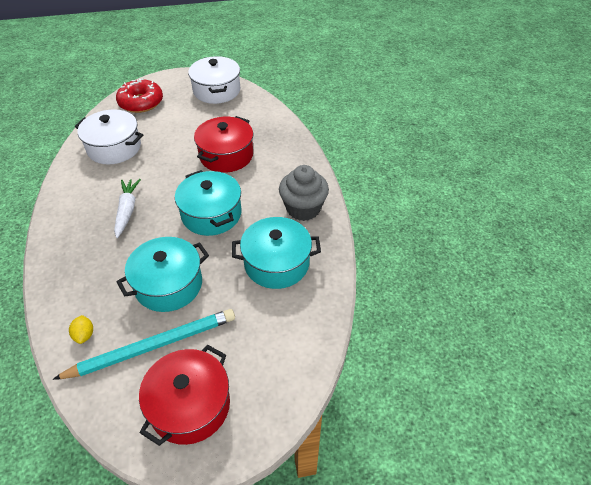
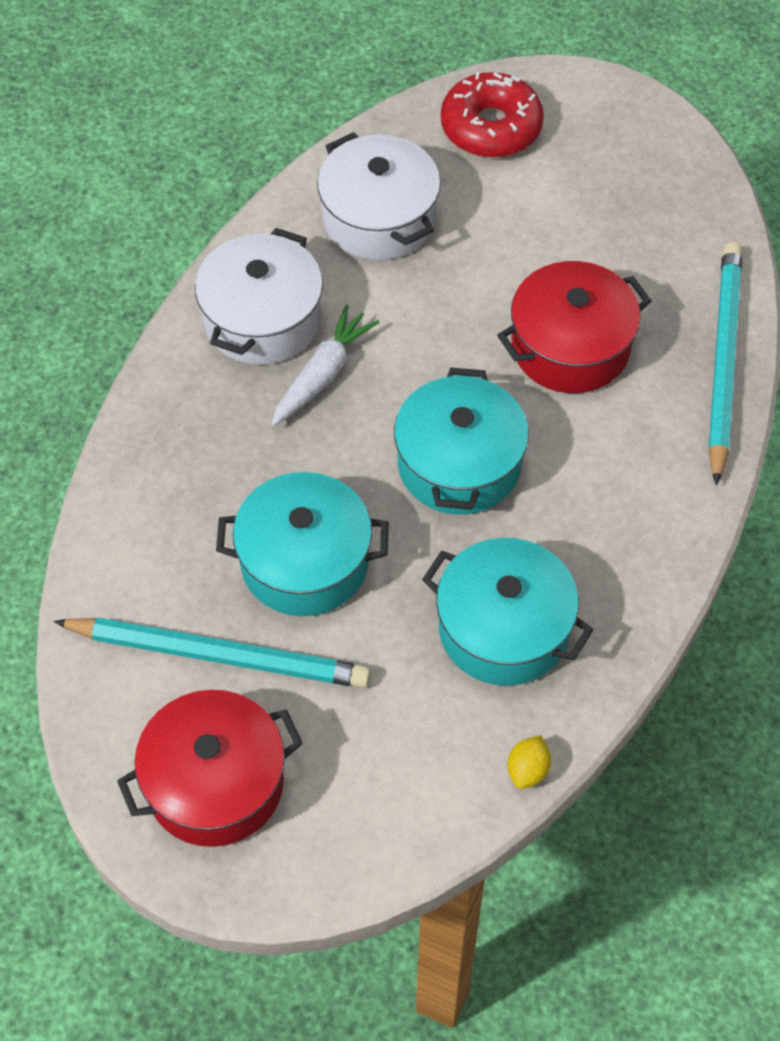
camera: 35 degrees right, 10 degrees up
(84, 335) = (133, 574): yellow lemon -> yellow lemon (528, 770)
(216, 90) = (659, 171): white pot -> white pot (262, 319)
(287, 135) = (722, 361): none -> turquoise pencil
(303, 208) = (630, 547): grey cupcake -> none

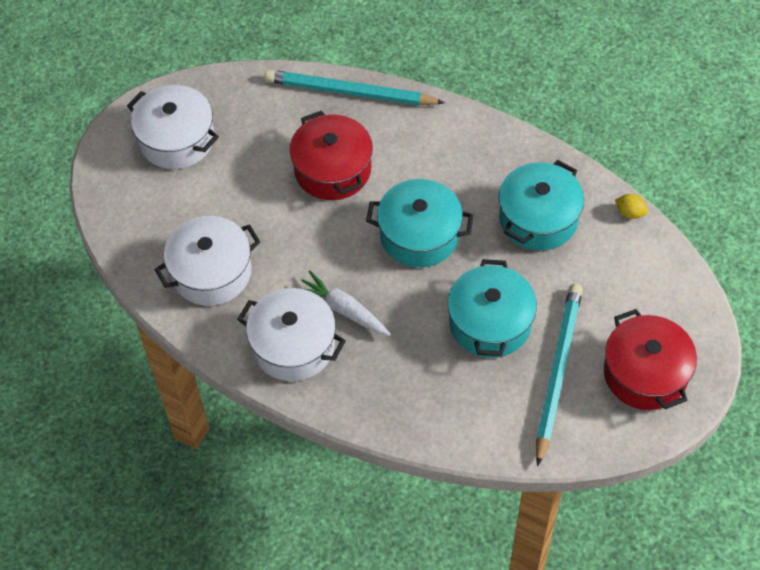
camera: 85 degrees left, 0 degrees up
(491, 127) = (138, 201): red donut -> none
(603, 158) = (176, 139): none -> white pot

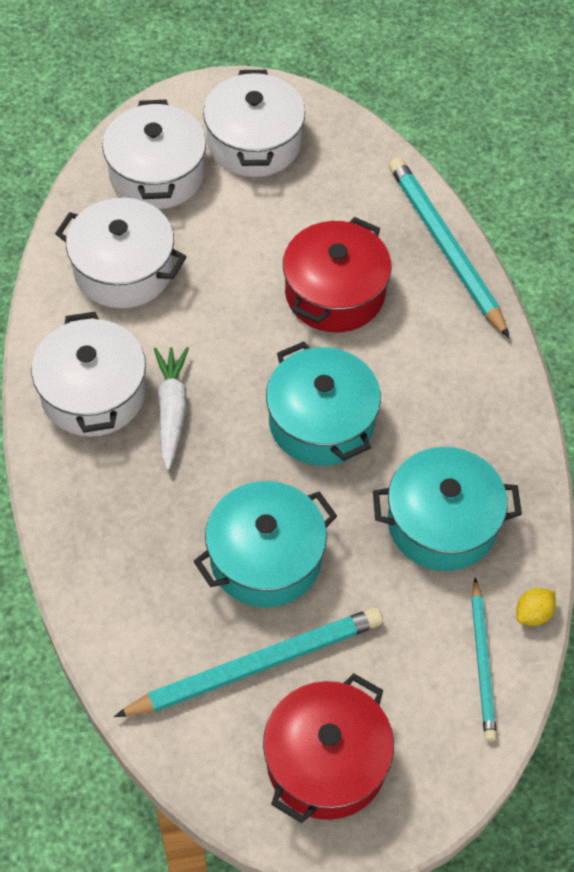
camera: 50 degrees right, 0 degrees up
(151, 208) = (157, 174): none -> white pot
(630, 212) = (533, 614): yellow lemon -> yellow lemon turned 60 degrees clockwise
(641, 257) = (483, 662): none -> turquoise pencil

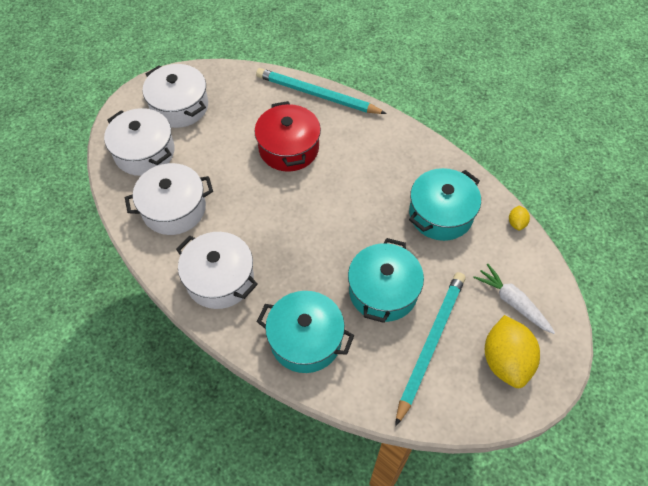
camera: 40 degrees left, 0 degrees up
(171, 410) = (268, 257): white carrot -> white carrot (512, 302)
(321, 422) = (343, 210): turquoise pot -> turquoise pot (305, 340)
(326, 762) = (505, 361): red pot -> yellow lemon
(483, 662) = (519, 260): turquoise pencil -> none

